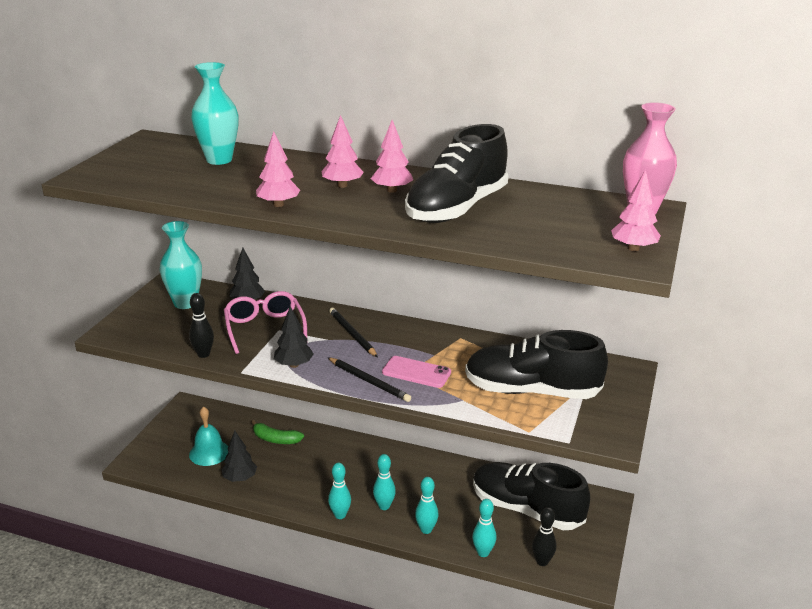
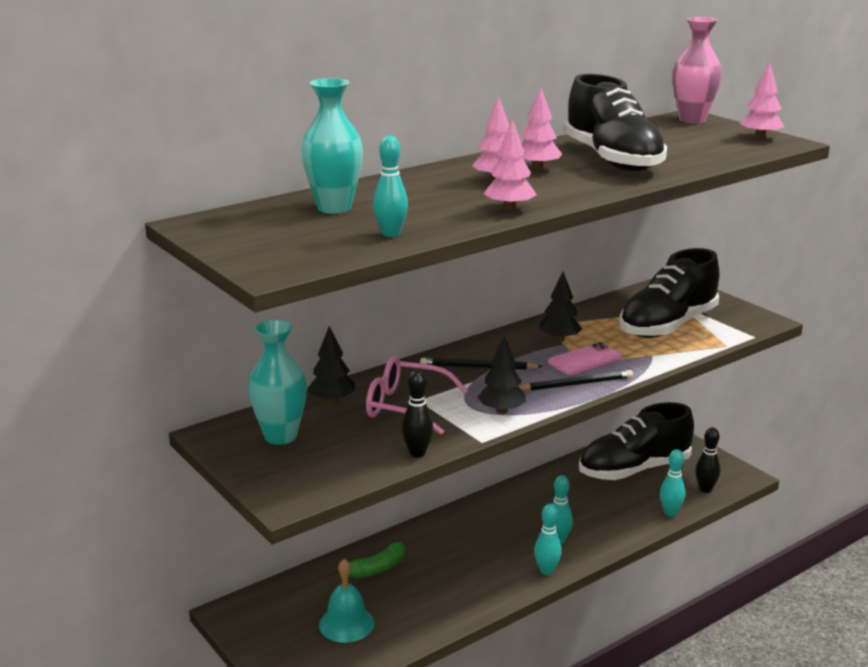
camera: 55 degrees left, 5 degrees down
(240, 478) = (419, 616): black tree -> black tree (559, 339)
(426, 529) = (614, 530): turquoise bowling pin -> turquoise bowling pin (391, 234)

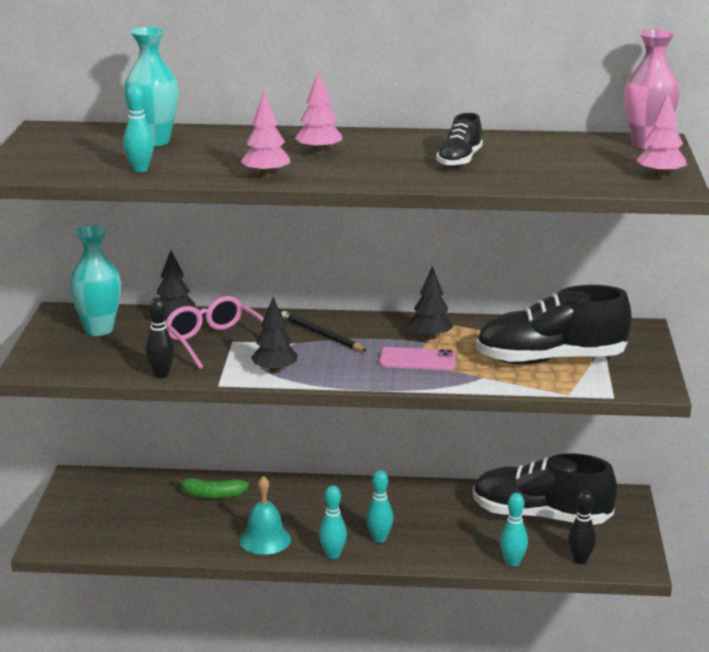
camera: 40 degrees right, 0 degrees up
(346, 624) = (137, 520): turquoise bell -> turquoise bell (265, 540)
(537, 169) = (377, 151): pink tree -> none
(576, 384) = (370, 374): black pencil -> none
(612, 160) = (459, 161): black shoe -> black shoe, size x0.52

